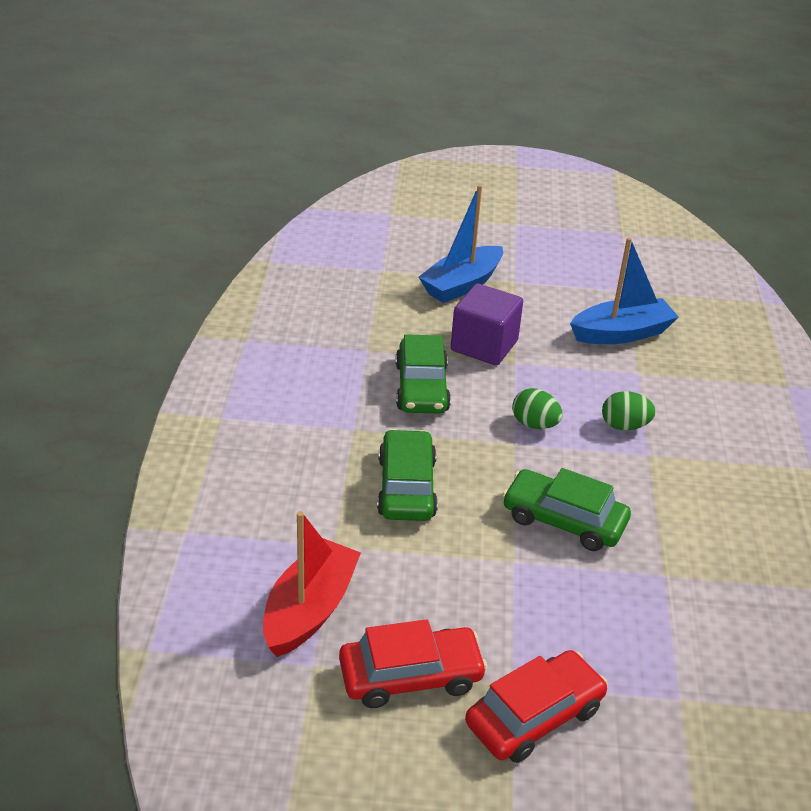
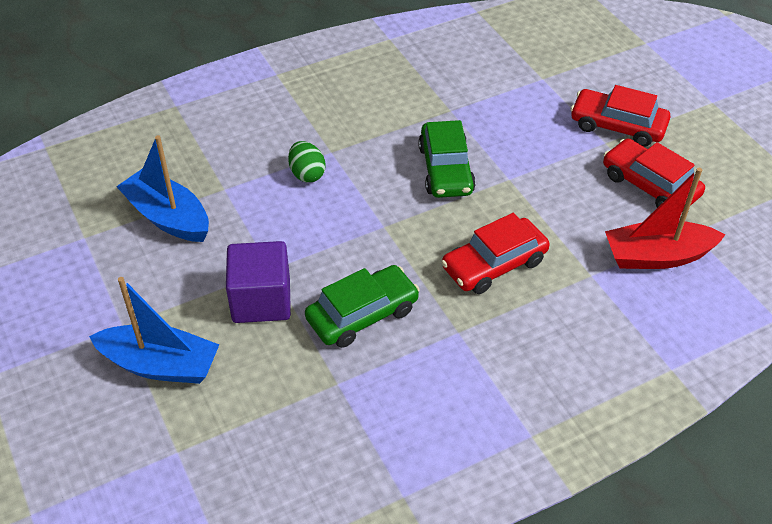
camera: 120 degrees left, 10 degrees up
(406, 487) = (494, 264): green car -> red car
(534, 424) = (350, 223): green egg -> none

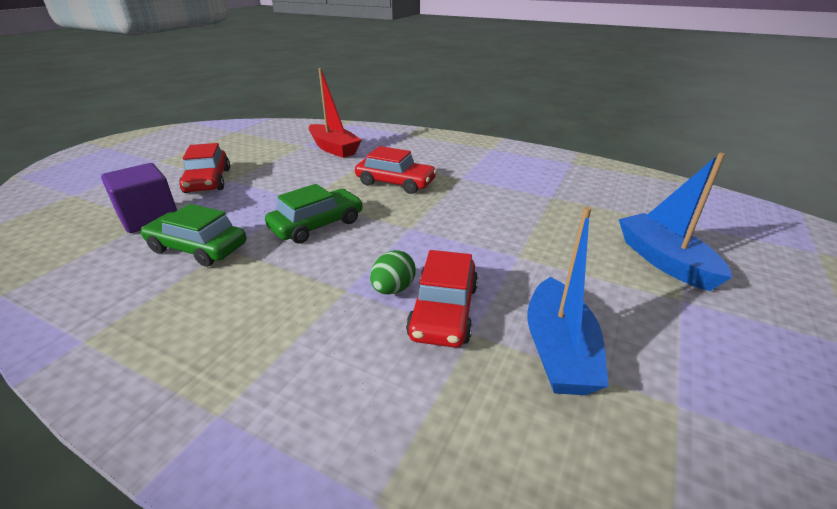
camera: 125 degrees left, 15 degrees down
(261, 300) = (548, 246): purple cube -> purple cube (149, 218)
(362, 314) = (496, 207): green car -> green car (198, 248)
(650, 185) = (270, 160): red car -> red car (443, 311)

